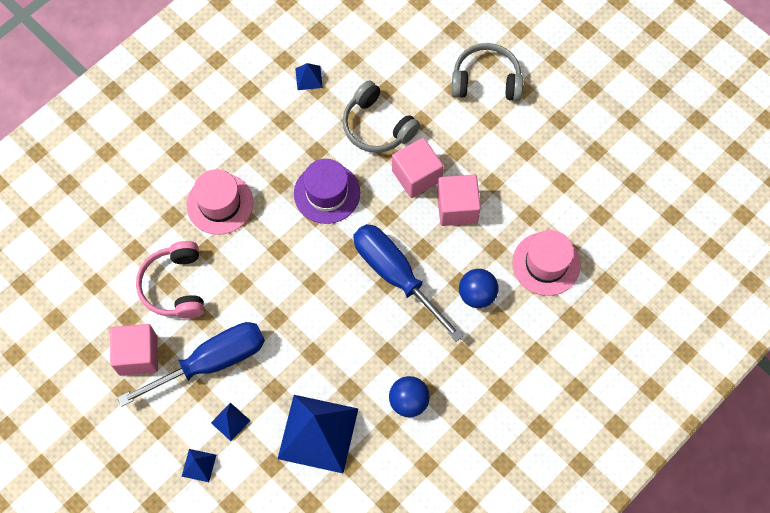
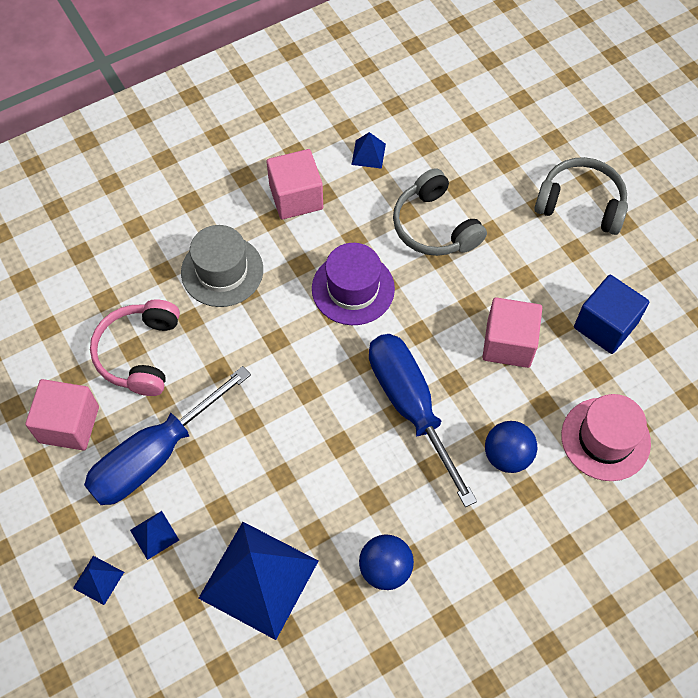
camera: 15 degrees right, 5 degrees down
(212, 362) = (154, 455): blue screwdriver -> blue screwdriver turned 150 degrees clockwise
(220, 204) = (222, 271): pink hat -> grey hat
(416, 176) = (467, 294): pink cube -> pink cube (296, 197)
(526, 175) = (605, 325): none -> blue cube

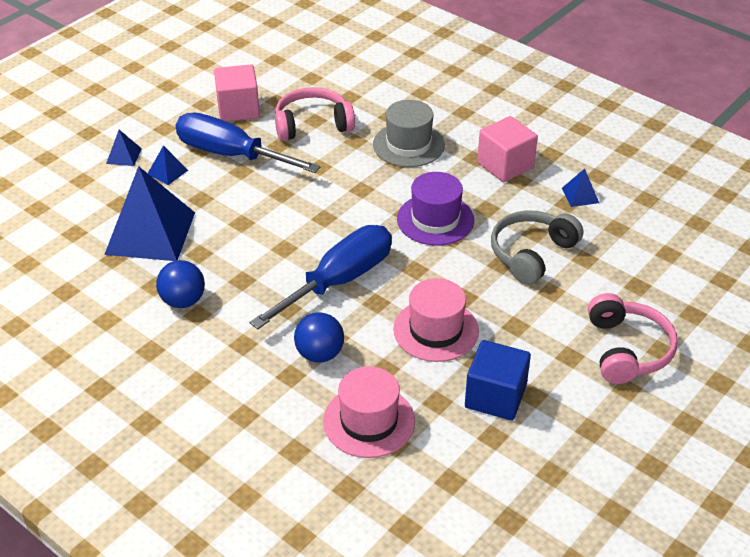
camera: 70 degrees right, 20 degrees down
(508, 343) = (436, 330): pink cube -> pink hat
(581, 203) = (627, 350): grey headphones -> pink headphones

